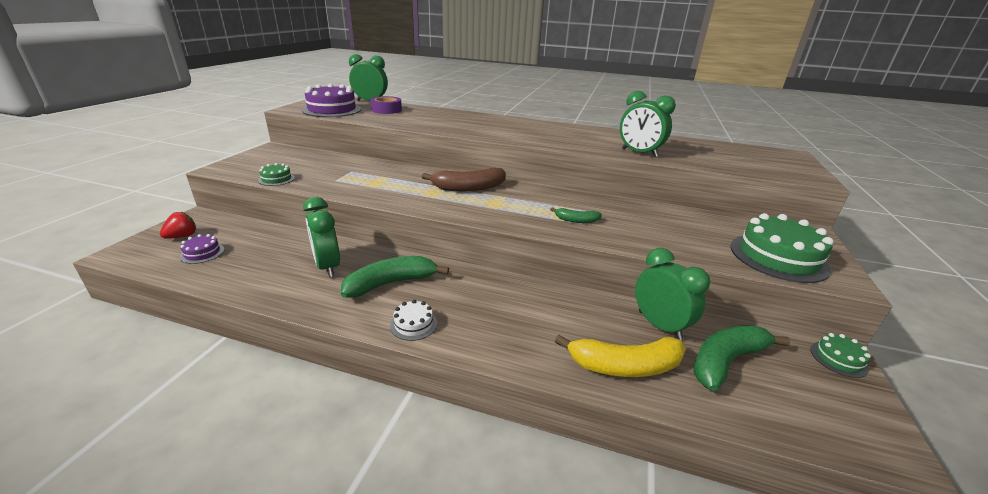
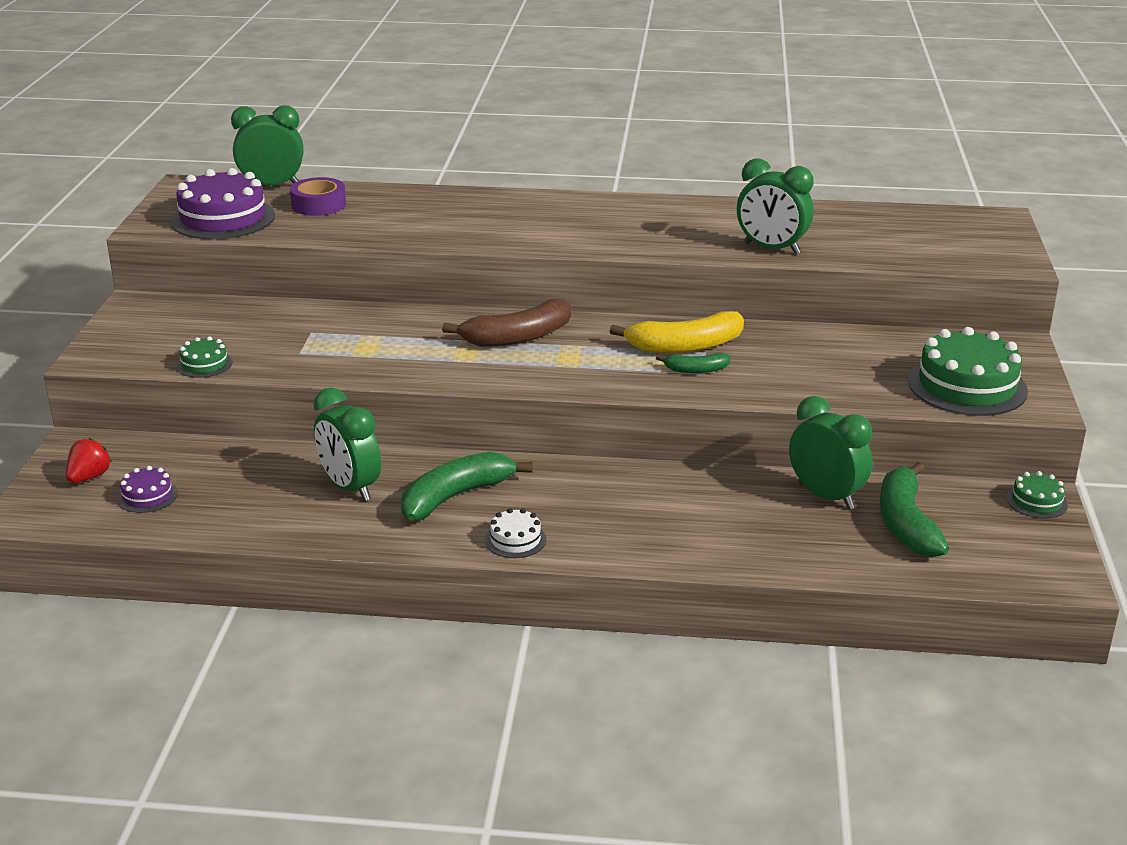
camera: 10 degrees left, 0 degrees up
(624, 366) = (788, 545): yellow banana -> yellow banana (685, 346)
(726, 361) = (905, 523): green banana -> green banana turned 45 degrees counterclockwise

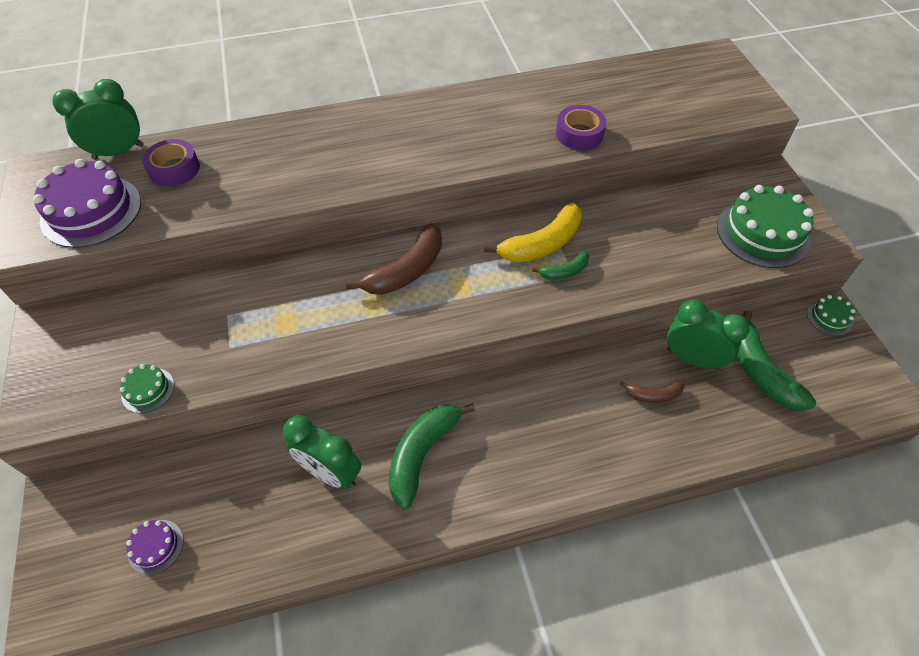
camera: 20 degrees left, 25 degrees up
(89, 477) = (89, 538): red strawberry -> none
(515, 540) = (494, 493): white cake -> none
(754, 512) = (653, 395): none -> brown banana
(771, 249) = (579, 134): green clock -> purple tape

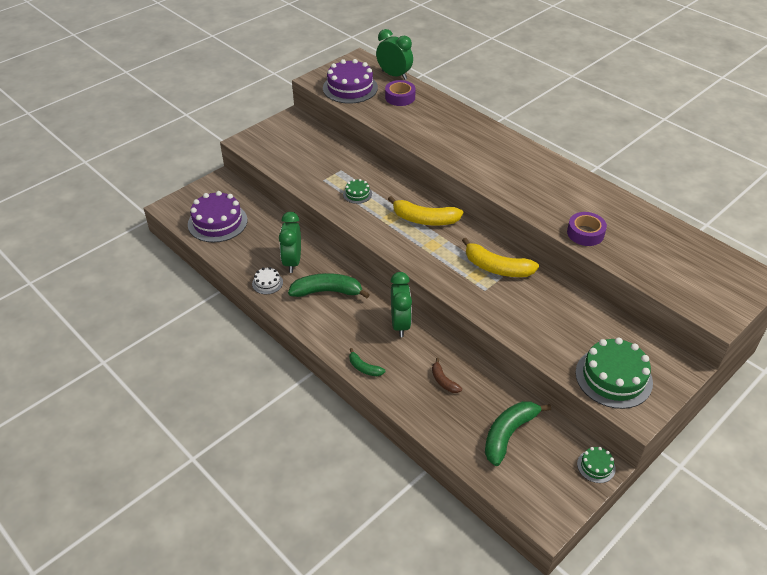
camera: 60 degrees right, 10 degrees down
(148, 390) = (280, 167): green cake -> green cake (357, 194)
(156, 546) = (217, 222): purple cake -> purple cake, size x2.07
(351, 529) = (267, 283): none -> white cake
(406, 271) = (424, 219): brown banana -> yellow banana
(564, 272) = (483, 286): green banana -> green banana (364, 368)
(692, 358) = (489, 393): green clock -> green clock (400, 324)

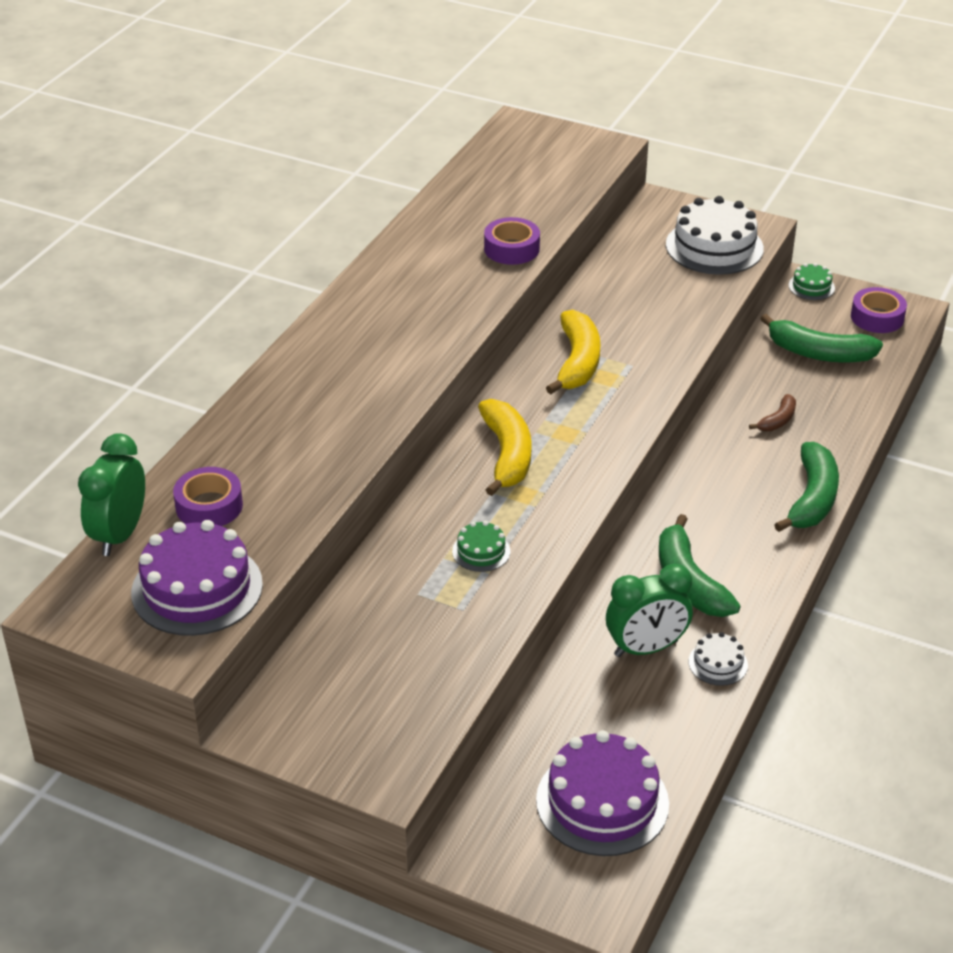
camera: 110 degrees left, 5 degrees down
(364, 368) = (812, 498): green banana -> green banana, size x1.89
(400, 324) = (703, 483): green clock -> none
(543, 492) = (877, 317): none -> purple tape
(613, 377) = (714, 247): green cake -> white cake

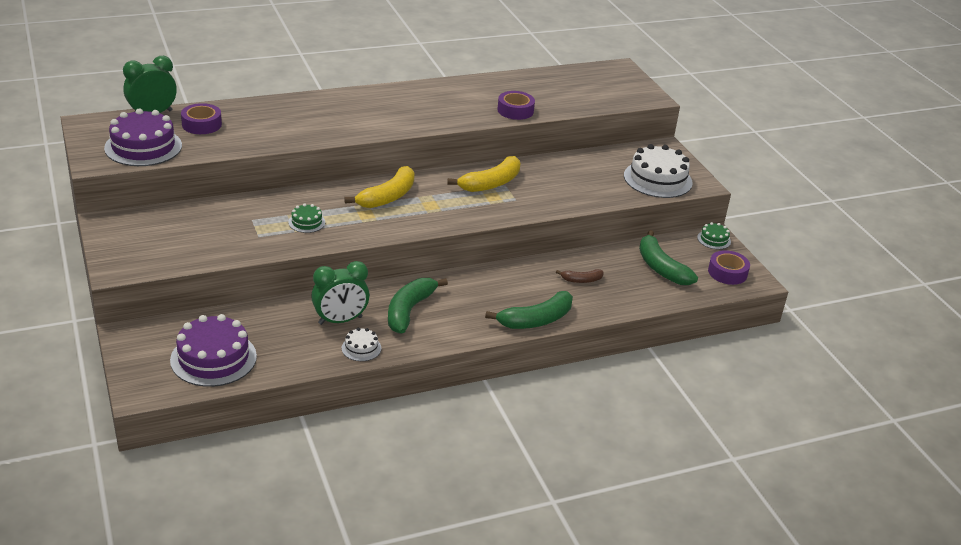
camera: 40 degrees right, 5 degrees down
(646, 648) = (340, 320): green clock -> green clock turned 45 degrees counterclockwise

